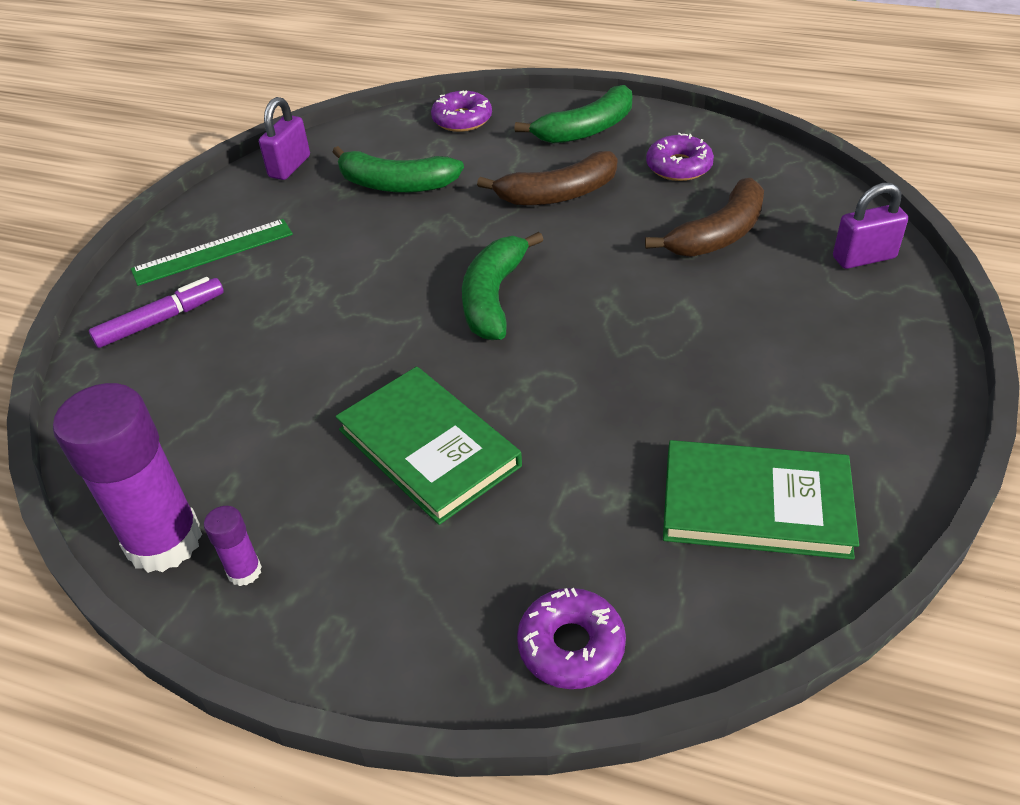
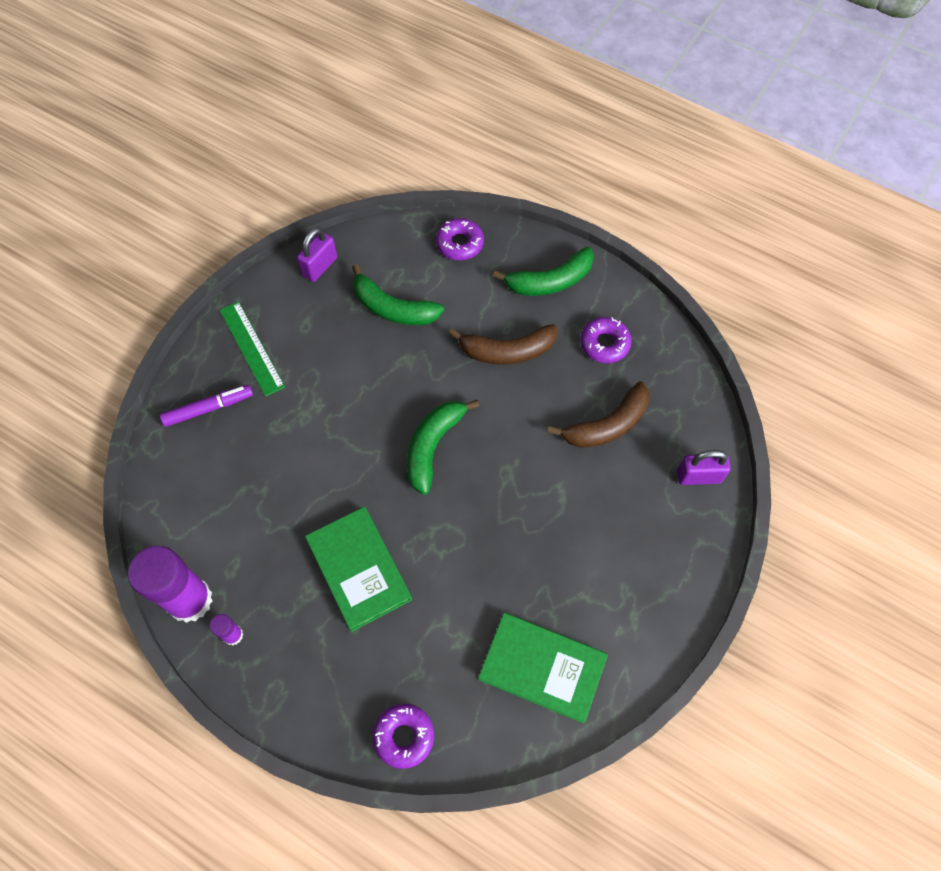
camera: 10 degrees right, 20 degrees up
(213, 252) = (251, 348): green ruler -> green ruler turned 75 degrees clockwise

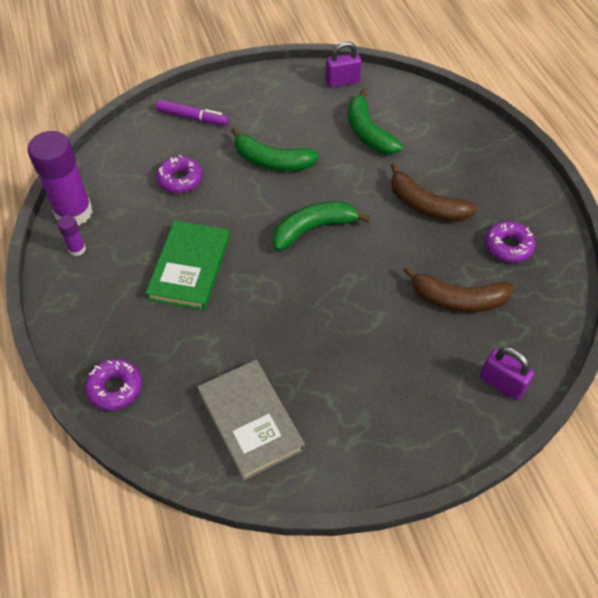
camera: 40 degrees right, 10 degrees down
(251, 348) = (252, 101): green ruler -> none
(459, 244) = (454, 122): purple donut -> purple donut (180, 179)
(542, 668) = (250, 420): green book -> grey book
(550, 281) = (502, 182): green banana -> green banana (271, 161)

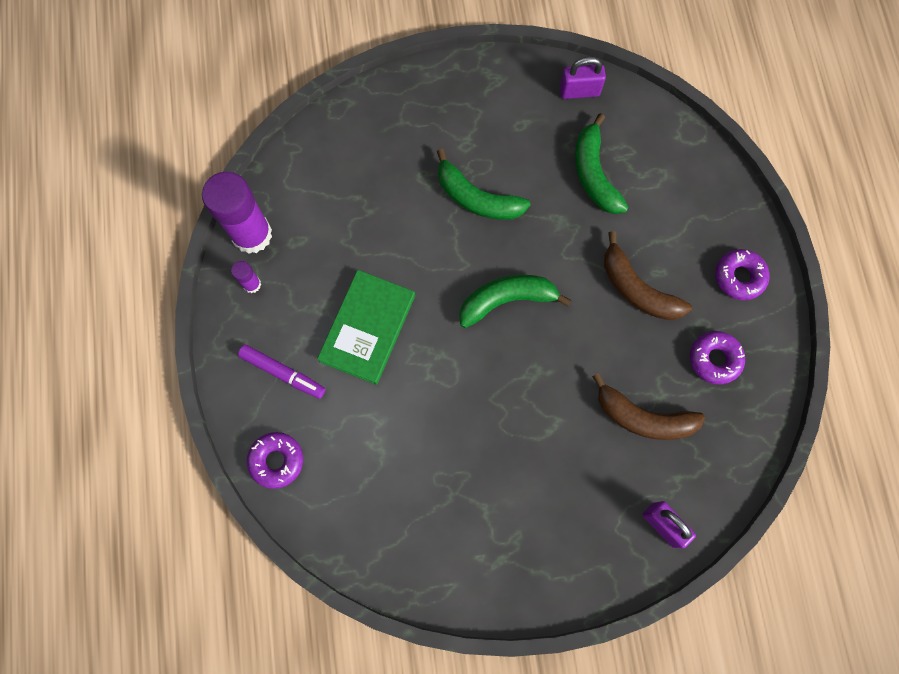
camera: 10 degrees right, 20 degrees up
(180, 179) = (371, 207): purple donut -> purple donut (739, 277)
(192, 117) = (396, 119): purple marker -> purple marker (283, 373)
(250, 420) = (404, 520): grey book -> none

